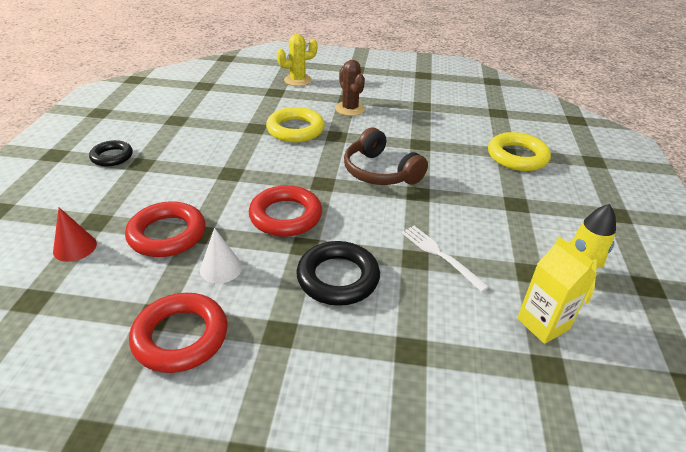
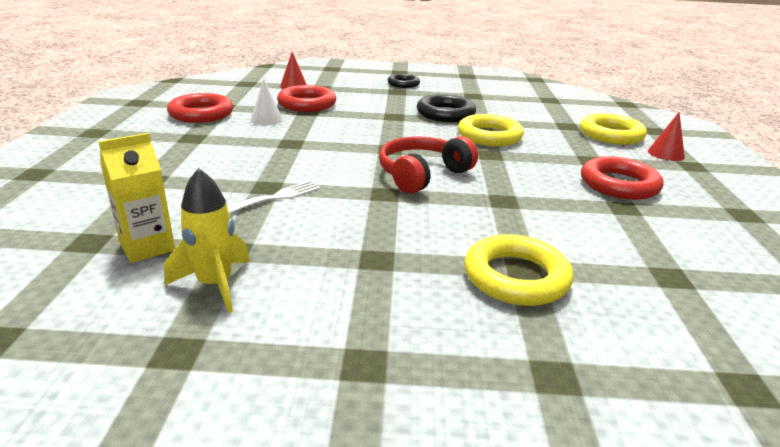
camera: 85 degrees right, 10 degrees down
(285, 216) = (333, 136): red ring -> red ring (619, 184)
(297, 80) = (611, 135): yellow cactus -> yellow ring
(336, 71) = (665, 154): none -> red cone
(338, 278) = (246, 155): black ring -> black ring (445, 114)
(350, 109) = (564, 161): brown cactus -> none
(380, 172) = (422, 174): brown headphones -> red headphones

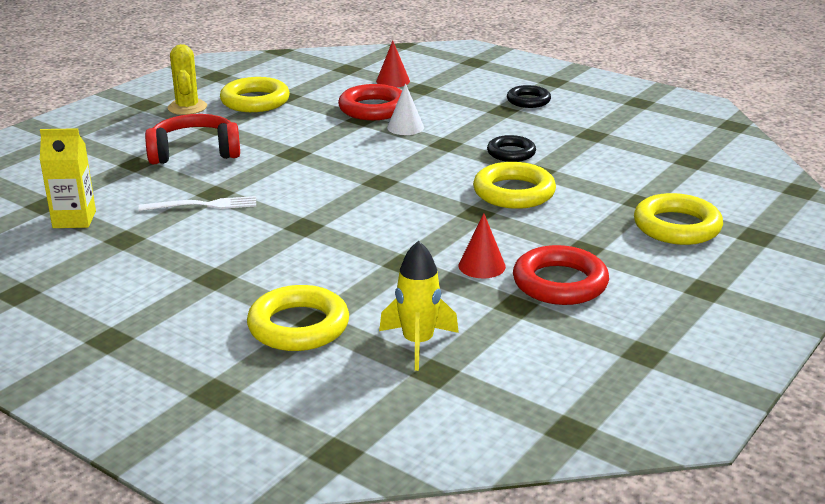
camera: 35 degrees right, 0 degrees up
(143, 128) = (187, 107): none -> yellow cactus
(201, 114) = (255, 101): red ring -> yellow ring
(215, 284) = (85, 260): yellow rocket -> yellow rocket (418, 343)
(266, 119) = (307, 120): white cone -> white cone (405, 127)
(422, 174) = (367, 217): red headphones -> red headphones (194, 152)
(445, 114) = (511, 153): black ring -> black ring, size x0.64
(665, 154) = (701, 267): red cone -> red cone (482, 266)

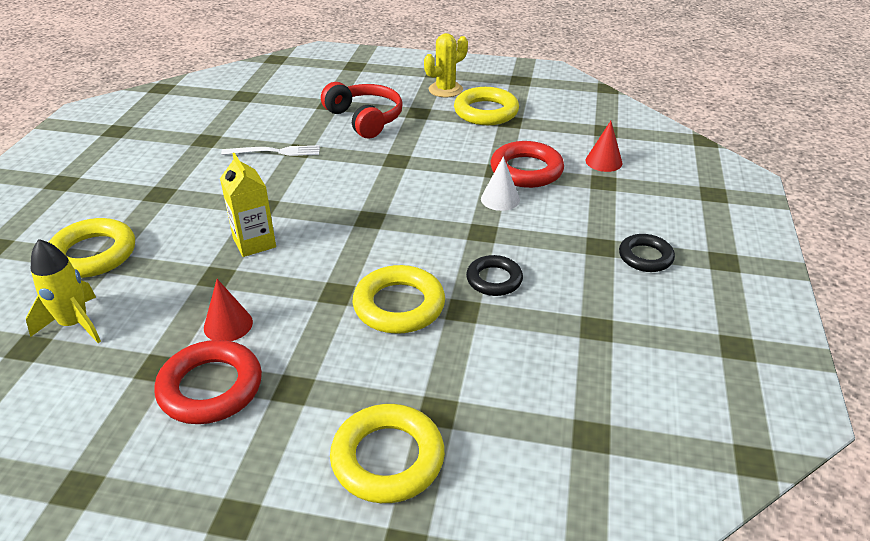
camera: 65 degrees right, 10 degrees up
(74, 219) = (227, 113): yellow carton -> yellow carton (254, 243)
(203, 205) = (275, 152): white fork -> white fork turned 60 degrees counterclockwise

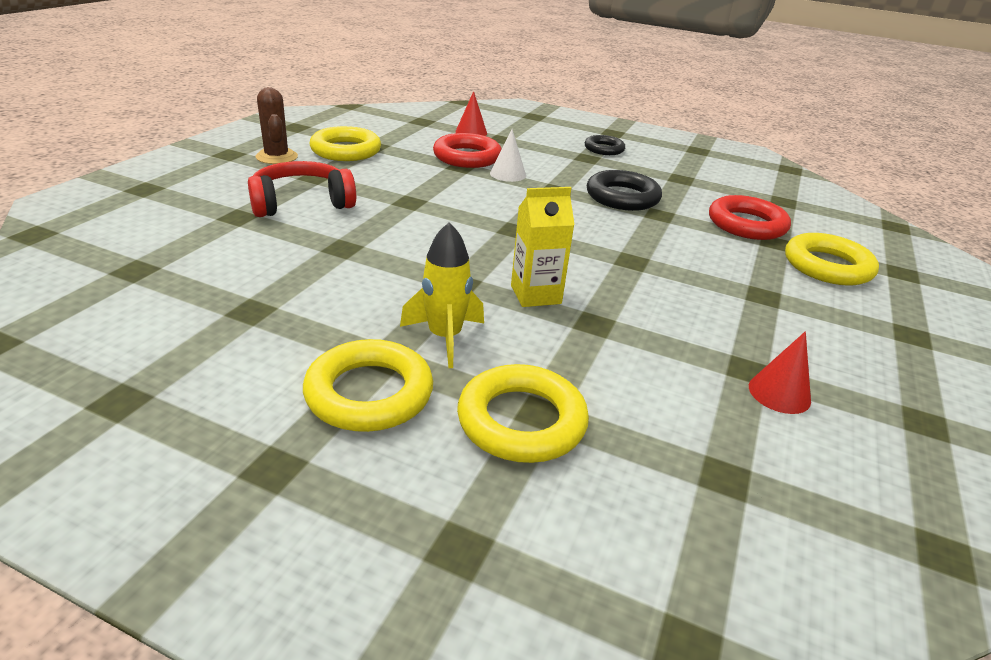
camera: 80 degrees left, 5 degrees down
(75, 324) = (678, 433): yellow rocket -> yellow rocket (445, 337)
(210, 387) = (771, 337): red ring -> red ring (746, 224)
(228, 325) = (678, 321): red cone -> red cone (779, 393)
(275, 152) = (334, 263): white fork -> none
(399, 305) = (652, 236): yellow ring -> yellow ring (369, 393)
(445, 90) = (276, 157): yellow cactus -> brown cactus
(494, 279) = (622, 197): black ring -> black ring, size x1.57

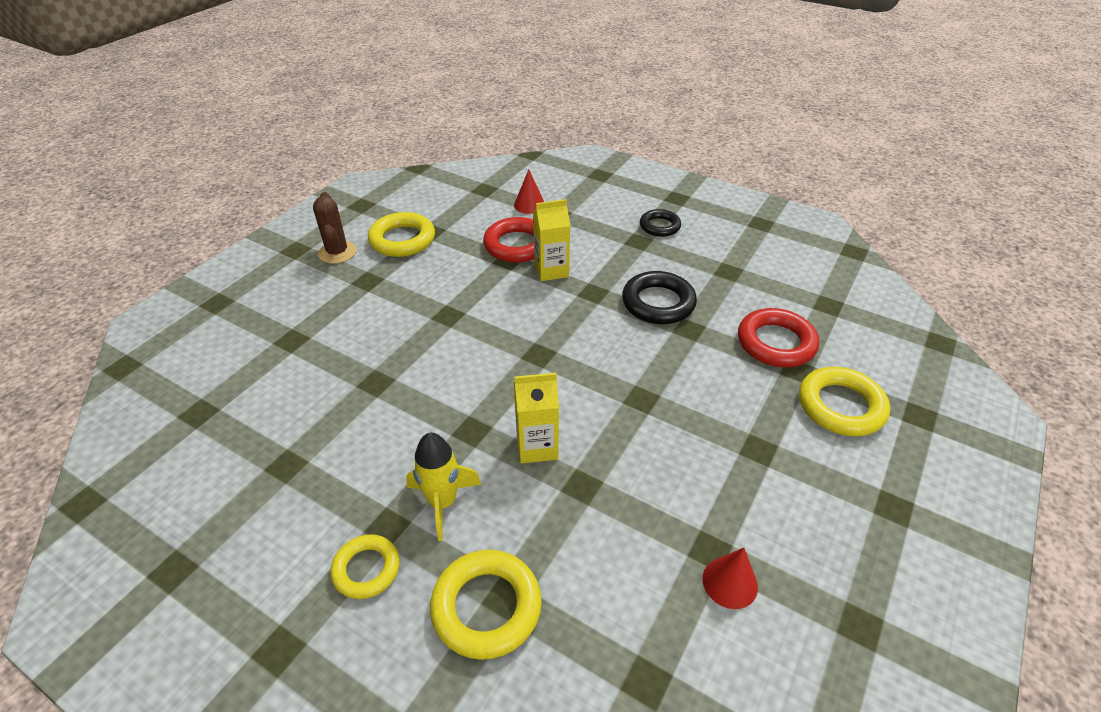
camera: 10 degrees right, 10 degrees up
(301, 203) = (349, 319): red headphones -> none
(369, 393) = (366, 569): yellow ring -> yellow ring, size x0.64
(508, 174) = (551, 270): white cone -> yellow carton

